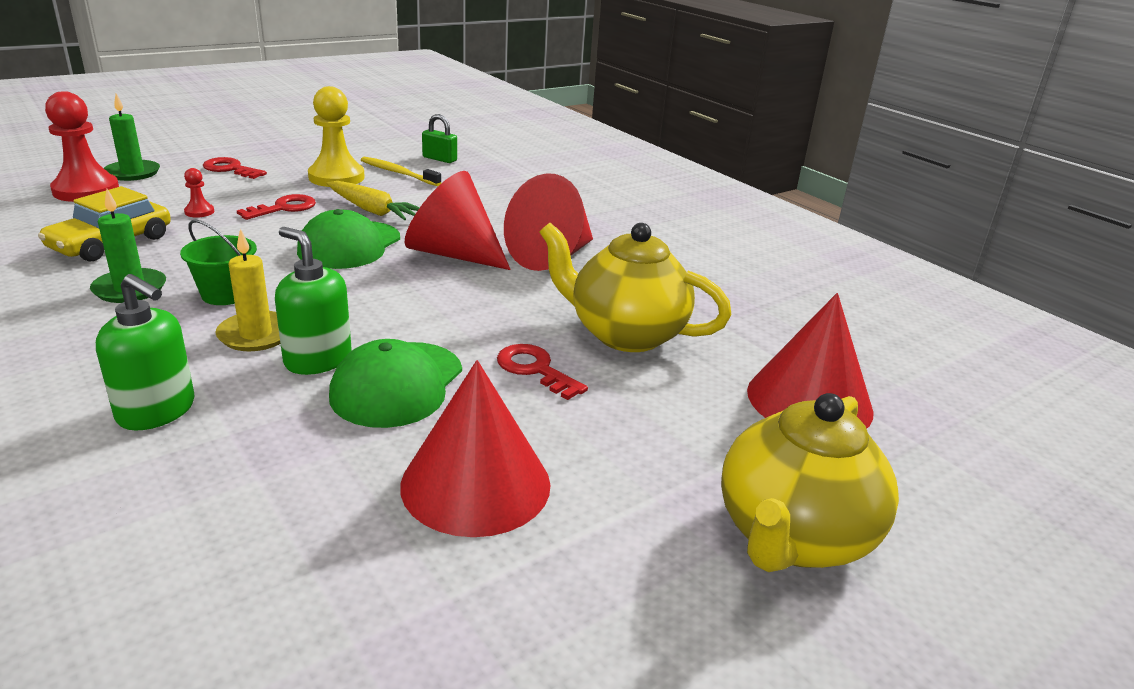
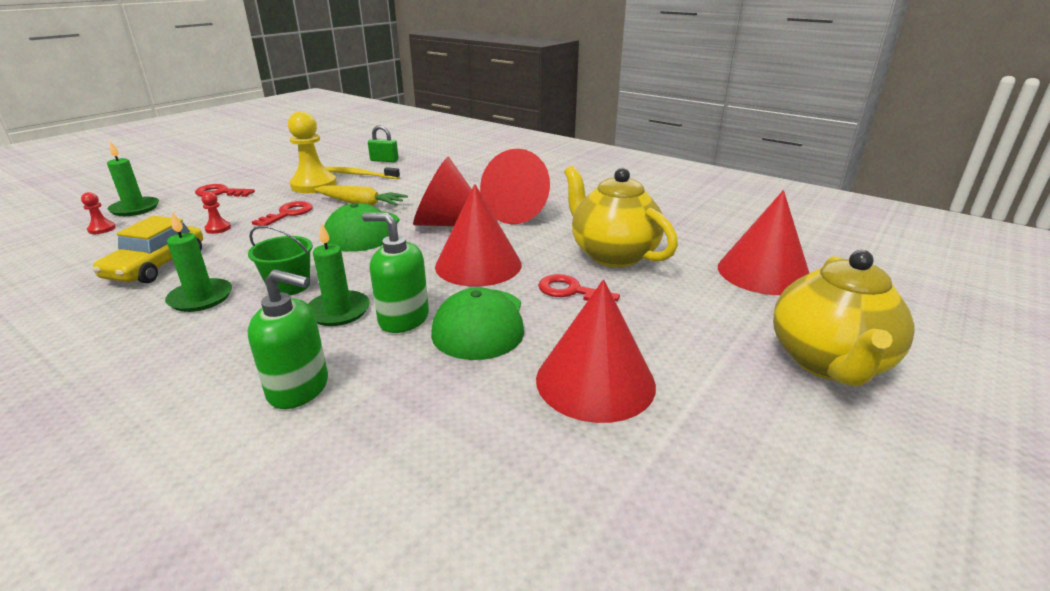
camera: 15 degrees left, 0 degrees up
(86, 191) = (102, 229): red pawn -> red pawn, size x0.45
(256, 335) = (338, 311): yellow candle -> green candle
(450, 313) = (478, 265): none -> red cone
(625, 334) = (612, 255): yellow teapot -> yellow teapot turned 45 degrees clockwise

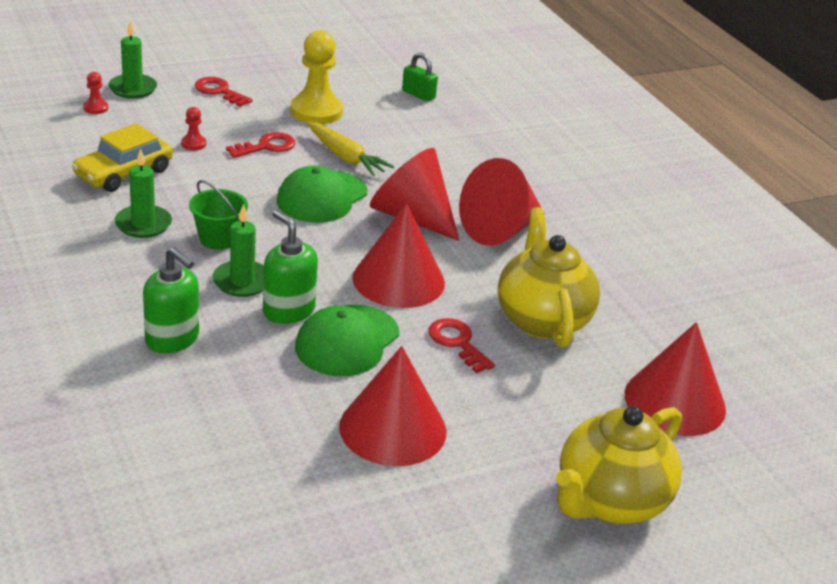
camera: 25 degrees right, 5 degrees up
(360, 175) = (375, 111): yellow toothbrush -> none

